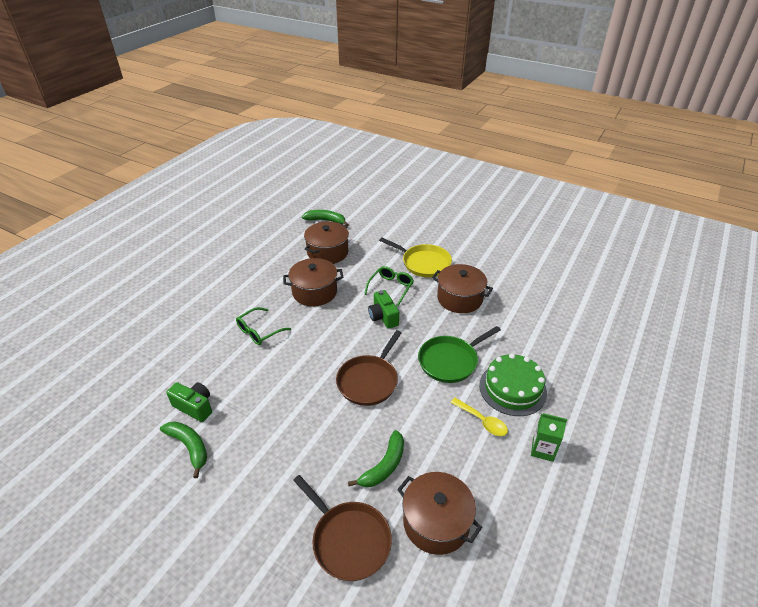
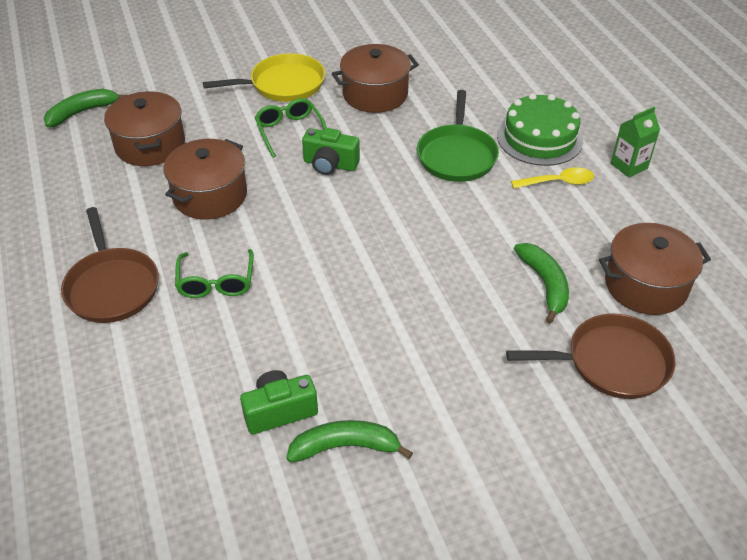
camera: 50 degrees left, 5 degrees up
(369, 381) = (416, 231): brown pan -> brown pan (112, 287)

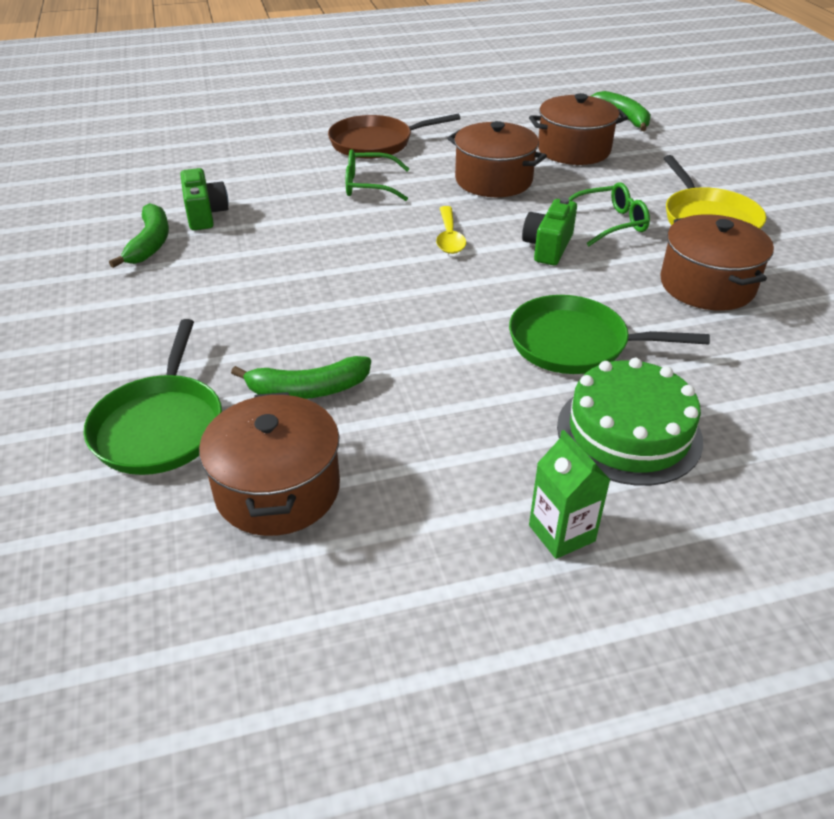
camera: 95 degrees right, 5 degrees down
(558, 182) = (515, 436): yellow spoon -> yellow spoon (449, 238)
(612, 362) = (160, 427): brown pan -> green pan

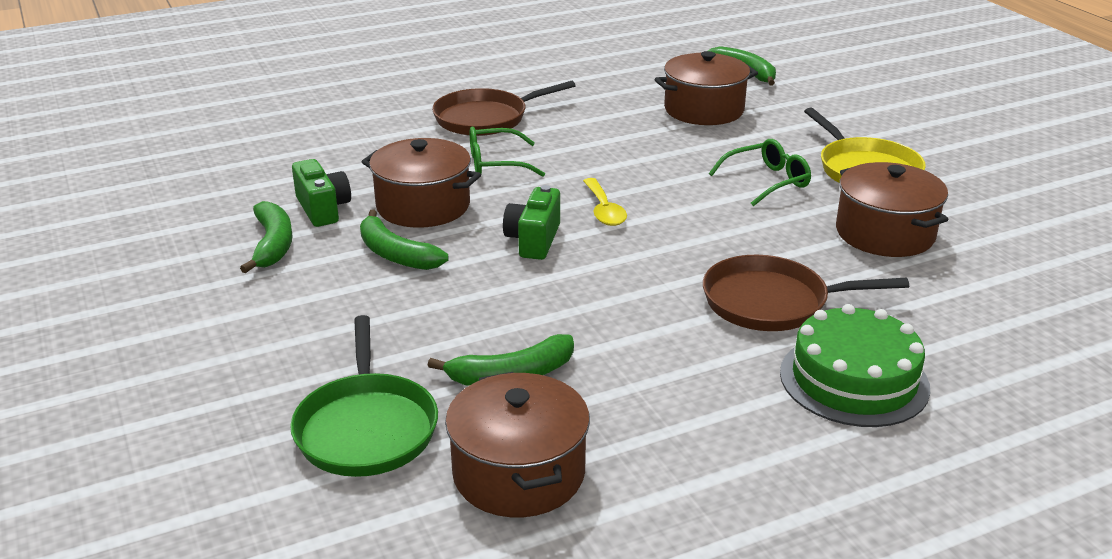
camera: 10 degrees left, 10 degrees down
(250, 262) = (395, 254): none -> green banana
(493, 180) = (630, 148): brown pot -> brown pot (423, 206)
(548, 247) = (711, 211): green camera -> green camera (533, 240)
(561, 533) = (820, 478): green carton -> none
(574, 344) = (771, 302): green pan -> brown pan

